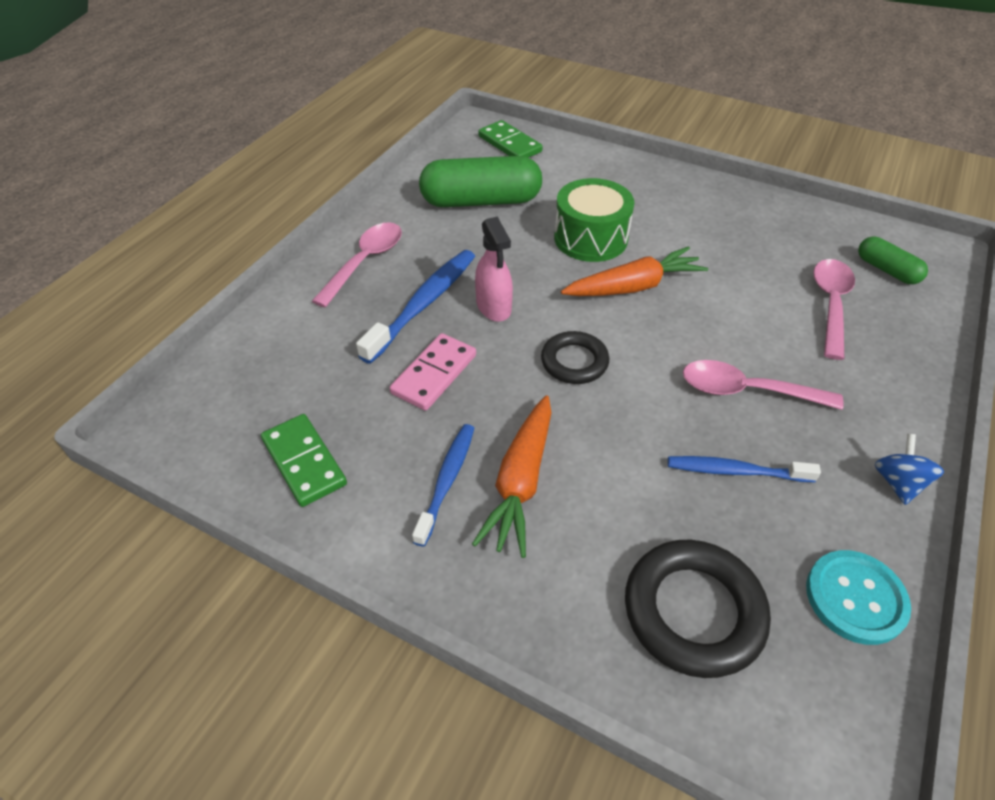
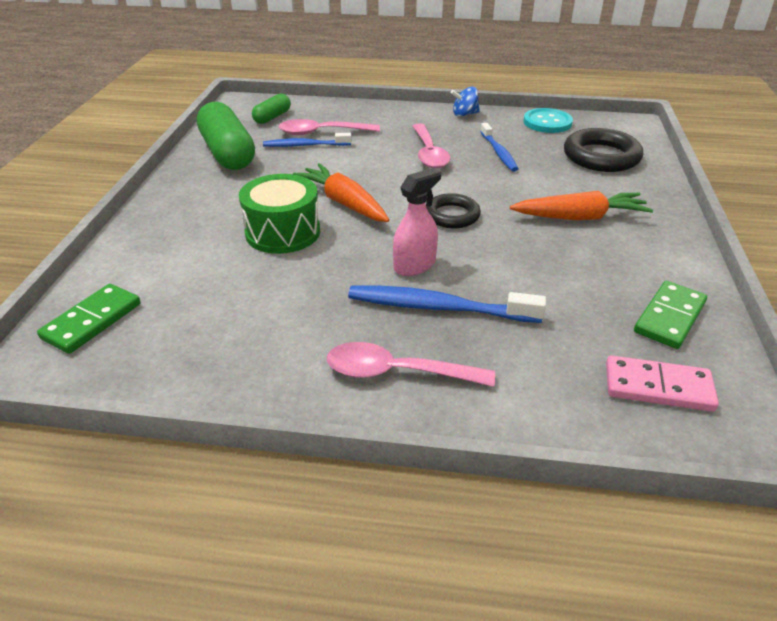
camera: 110 degrees left, 10 degrees down
(434, 374) = (520, 277): pink domino -> pink domino (658, 387)
(447, 481) = (610, 245): blue toothbrush -> blue toothbrush (305, 145)
(481, 201) = (237, 314): green capsule -> green capsule (228, 153)

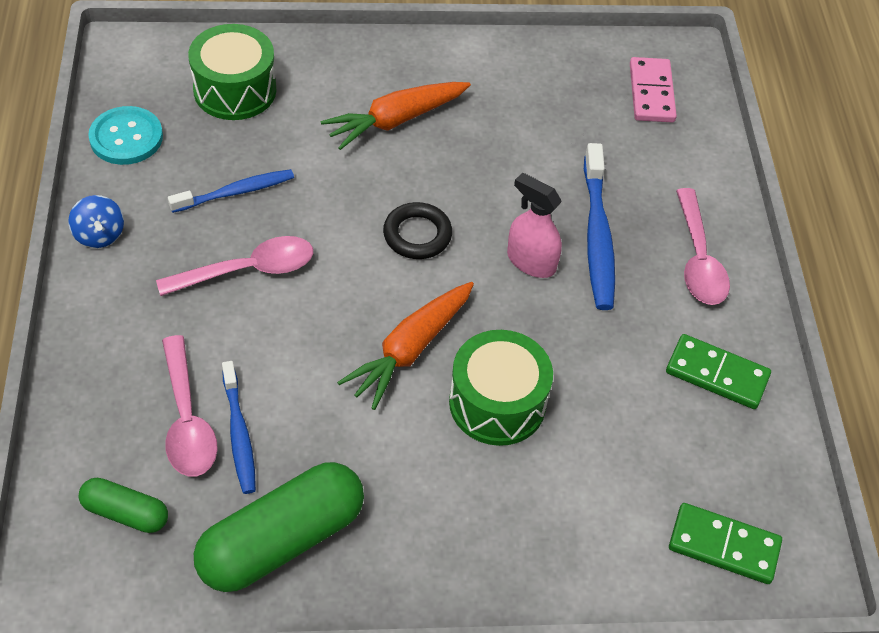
camera: 105 degrees left, 15 degrees up
(580, 217) = (395, 120): orange carrot -> orange carrot turned 105 degrees counterclockwise
(601, 156) = (235, 90): black ring -> green drum
(669, 317) = (558, 74): green domino -> green domino (716, 374)

